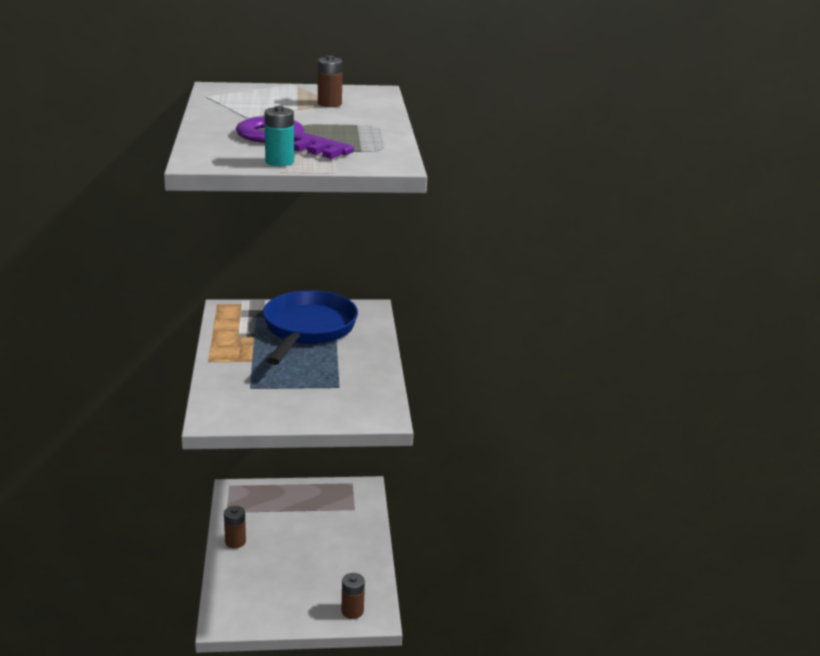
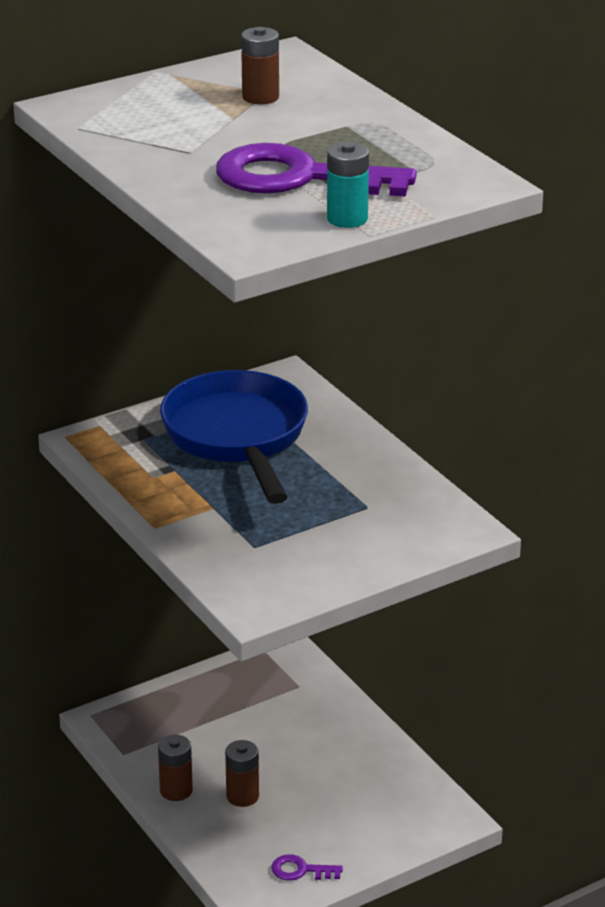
camera: 25 degrees left, 5 degrees up
(261, 613) = (300, 870): none -> purple key
(352, 611) = (416, 822): brown battery -> brown battery (242, 796)

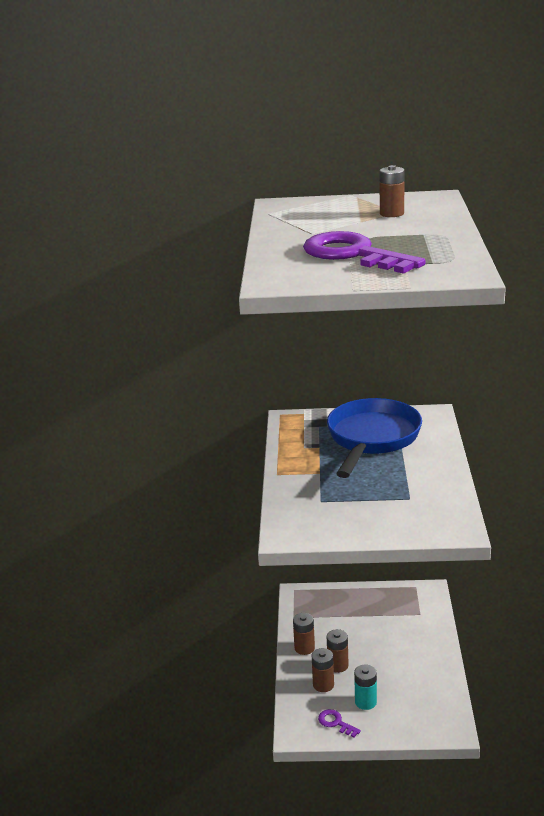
camera: 35 degrees right, 5 degrees down
(244, 829) = (323, 685): none -> brown battery
(347, 219) = (351, 279): turquoise battery -> turquoise battery (365, 702)

